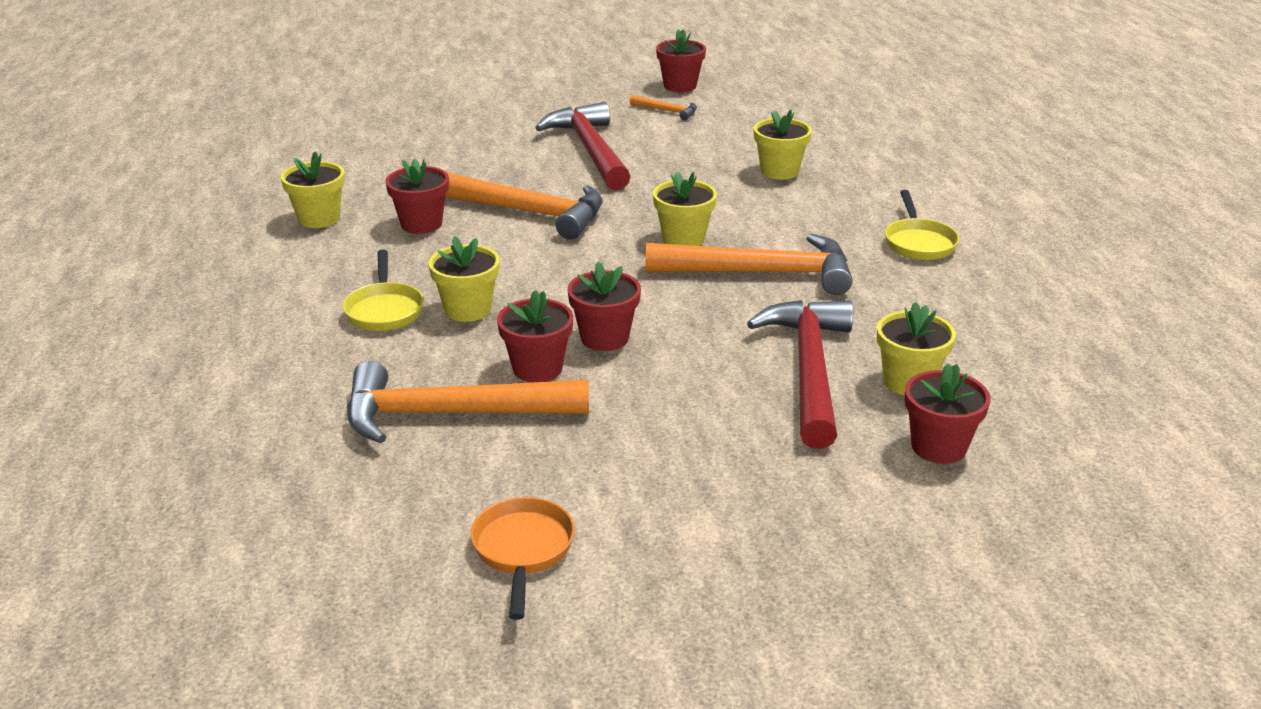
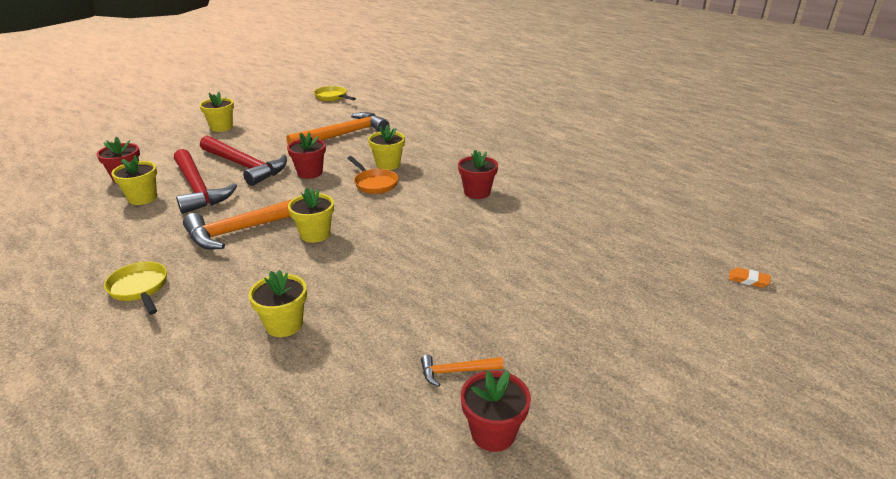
camera: 145 degrees right, 0 degrees up
(319, 218) = (532, 178): yellow flower pot -> yellow flower pot (221, 127)
(352, 86) = (748, 280): none -> orange eraser
(384, 310) = (424, 154): yellow pan -> yellow pan (332, 97)
(523, 551) = (277, 117): orange pan -> orange pan (374, 183)
(525, 212) = (433, 219): orange hammer -> none
(537, 368) = (327, 155): red flower pot -> none
(590, 150) = (460, 286): red hammer -> red hammer (244, 166)

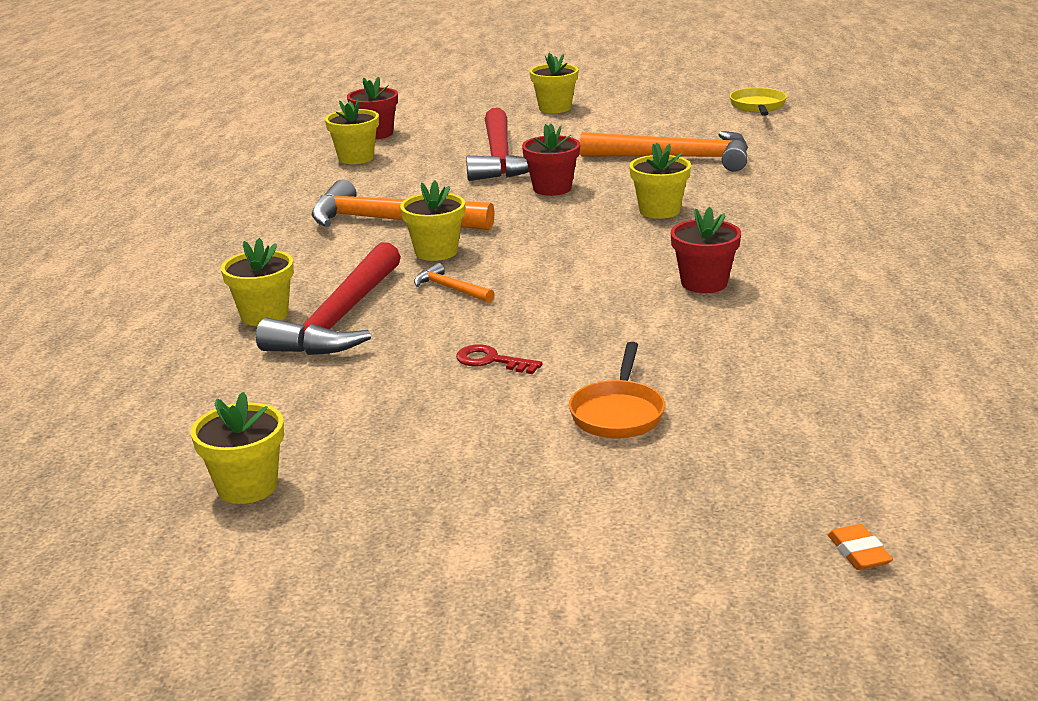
camera: 50 degrees right, 5 degrees down
(140, 289) = (222, 235): yellow pan -> none
(198, 188) = (416, 166): red hammer -> red hammer (340, 318)
(374, 183) = (599, 225): orange pan -> orange pan (618, 413)
(456, 371) = (316, 427): orange hammer -> orange hammer (451, 289)
(465, 279) = (492, 361): none -> red key
(493, 433) = (247, 487): red flower pot -> yellow flower pot

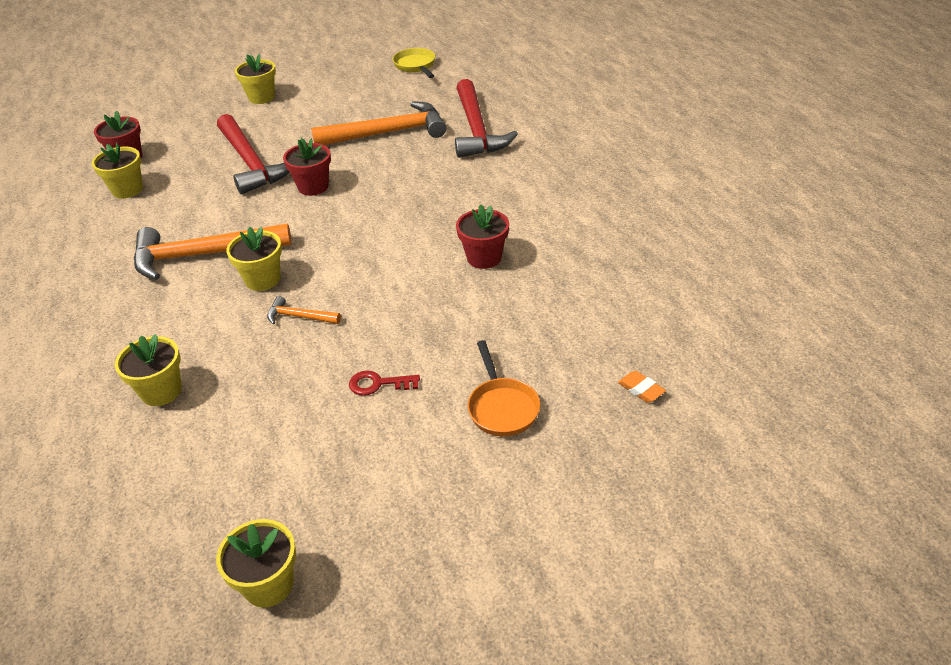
camera: 25 degrees left, 15 degrees up
(340, 318) = (229, 375): red hammer -> red hammer (476, 129)
(659, 211) = (408, 191): yellow flower pot -> none
(858, 552) = (730, 483): orange eraser -> orange eraser (641, 389)

